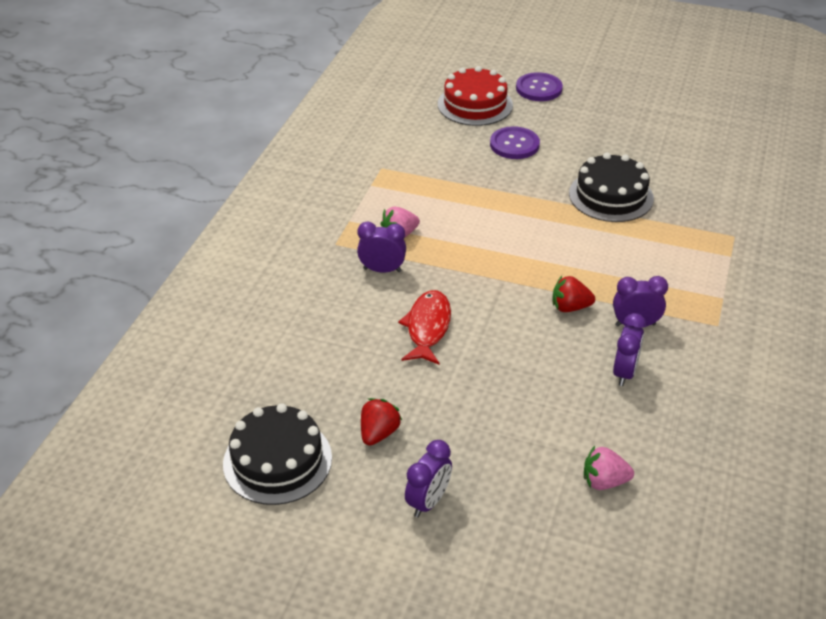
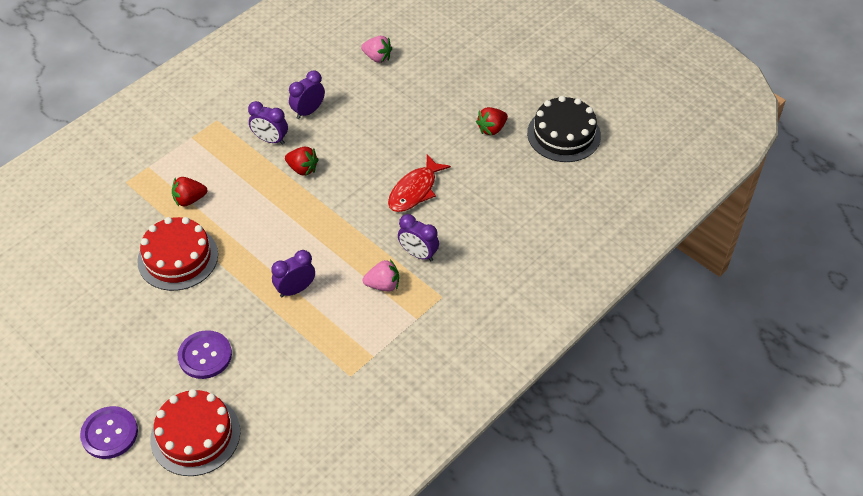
camera: 155 degrees left, 10 degrees up
(428, 501) = (484, 81): purple clock -> purple clock (295, 289)
(611, 196) = (178, 258): black cake -> red cake
(654, 241) = (189, 199): none -> red strawberry

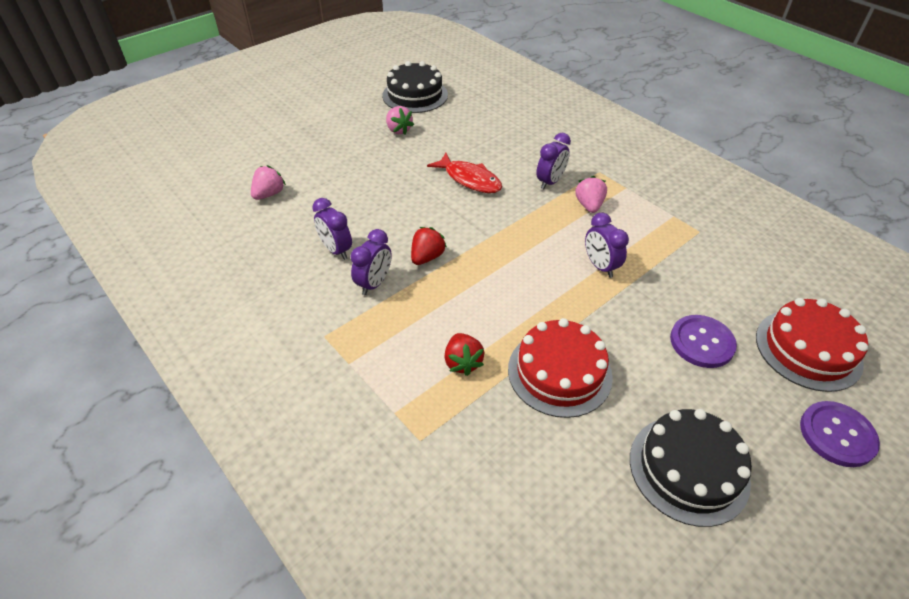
camera: 85 degrees left, 5 degrees down
(90, 330) = (688, 469): none -> black cake
(492, 129) = (398, 130): red strawberry -> pink strawberry

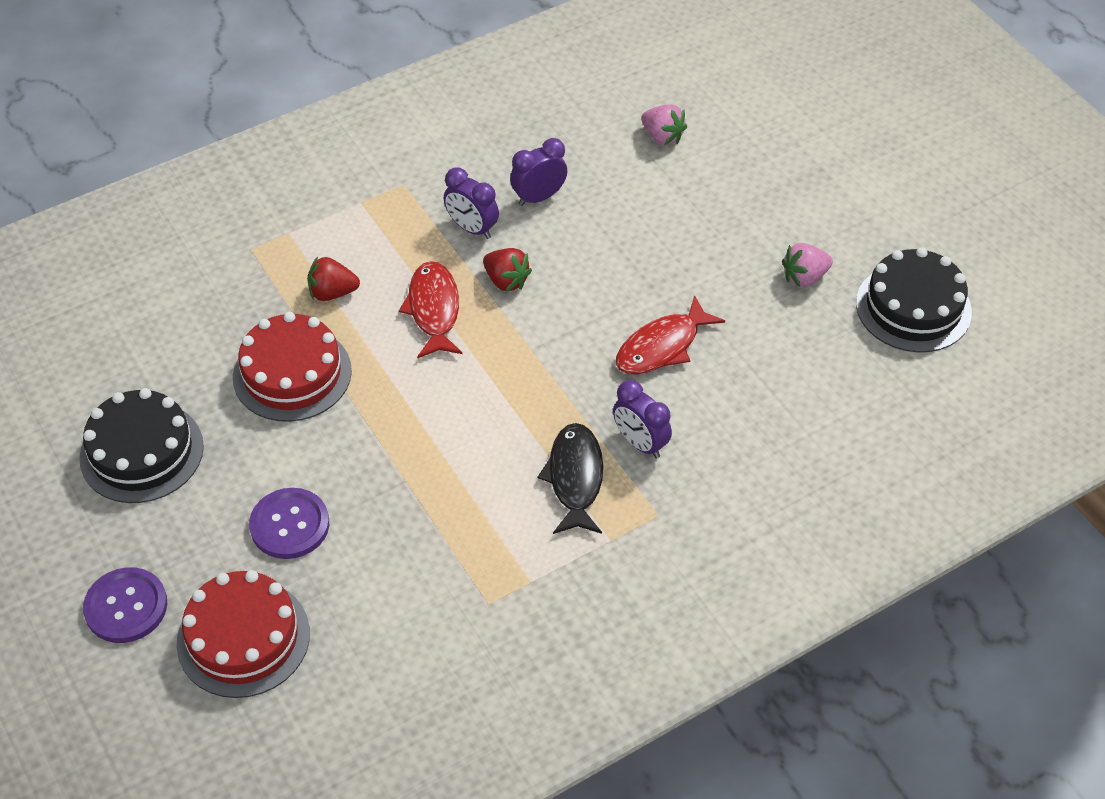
camera: 100 degrees right, 5 degrees up
(466, 293) = (434, 310): none -> red fish
(589, 205) = (575, 478): pink strawberry -> black fish
(600, 266) = (445, 457): purple clock -> none

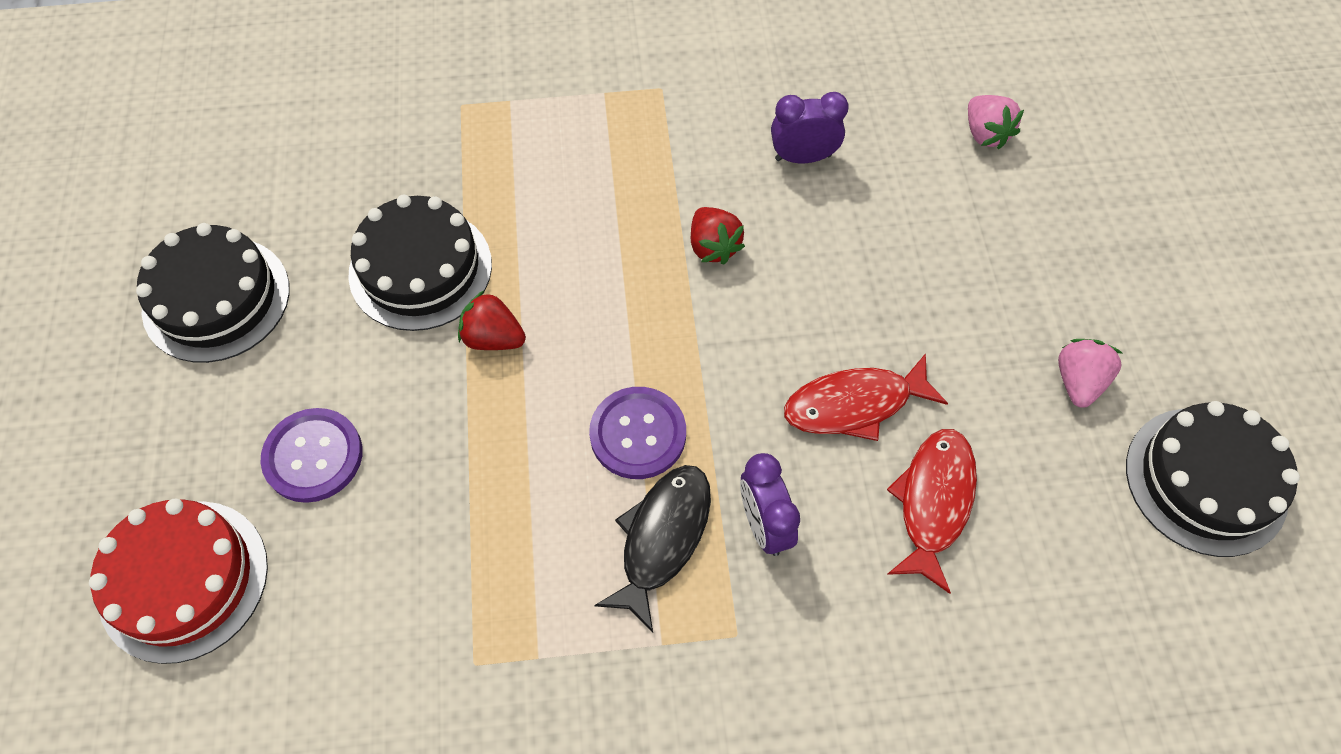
camera: 25 degrees right, 10 degrees up
(126, 607) = (90, 481): purple button -> purple button (638, 434)
(292, 374) = (420, 269): red cake -> black cake
(332, 293) = (516, 188): red strawberry -> red strawberry (493, 338)
(434, 310) = (614, 251): red fish -> red fish (933, 502)
(472, 228) = (708, 168): purple clock -> none
(804, 277) = (1078, 381): pink strawberry -> pink strawberry turned 105 degrees clockwise

